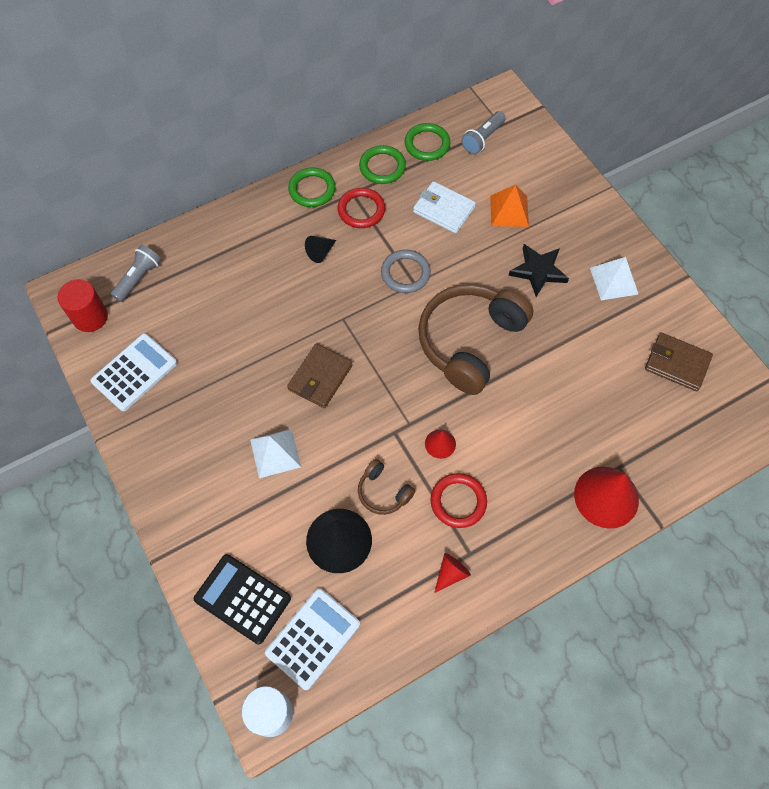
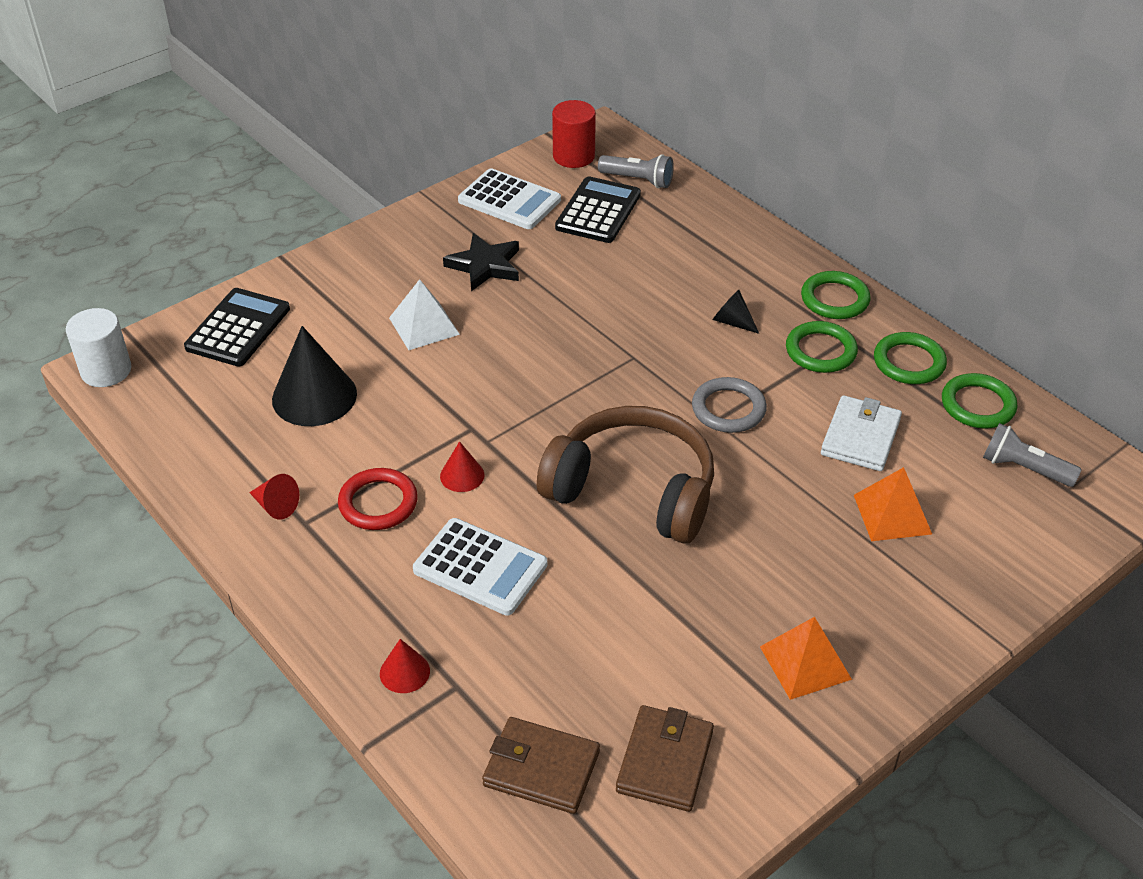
camera: 80 degrees right, 20 degrees down
(169, 312) = (598, 211): none -> black calculator
(313, 638) = (191, 391): white calculator -> white calculator (480, 567)
(320, 377) = (538, 349): brown wallet -> brown wallet (541, 769)
(361, 210) = (820, 351): red ring -> green ring
(383, 492) = (383, 428): brown headphones -> none
(538, 271) = (788, 560): black star -> black star (485, 266)
(606, 497) = (404, 672): red cone -> red cone, size x0.50
(614, 281) = (805, 662): white pyramid -> orange pyramid

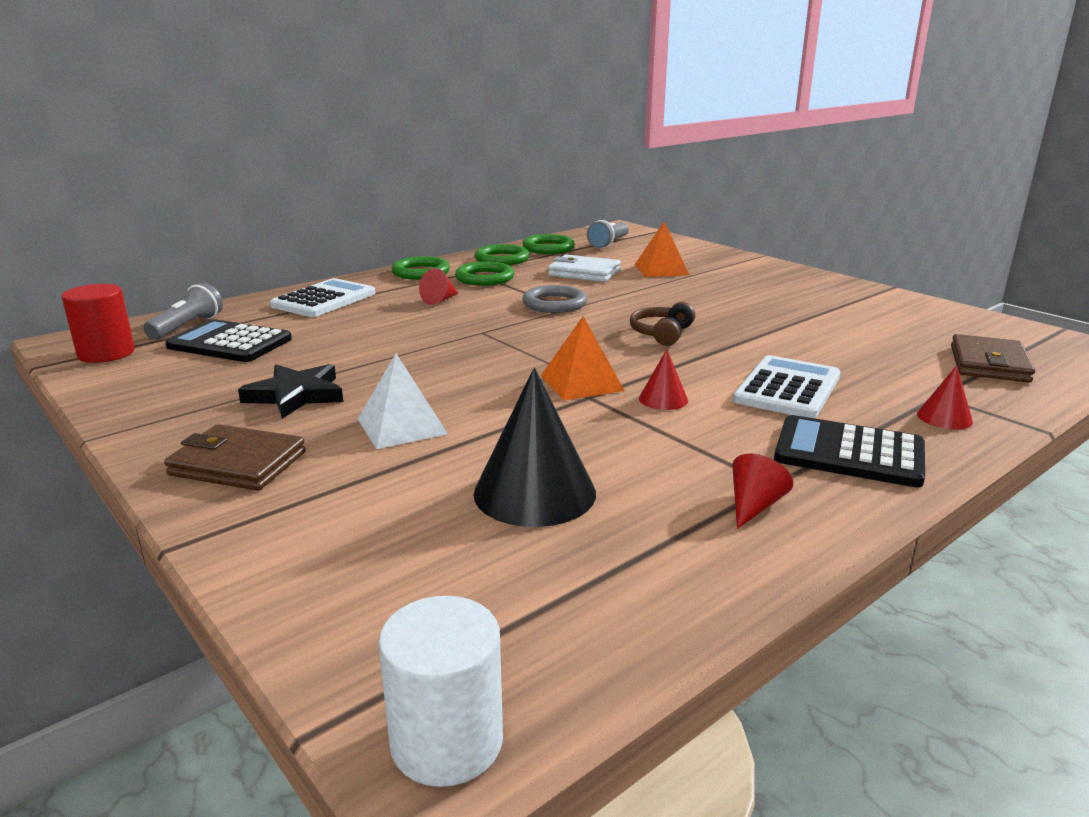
camera: 90 degrees left, 20 degrees down
(238, 328) = (357, 575): black calculator -> black calculator (849, 453)
(378, 503) = (721, 440): red ring -> none
(509, 200) = (167, 384): white calculator -> white calculator (324, 300)
(633, 491) = (662, 334): brown headphones -> brown headphones, size x0.45
(664, 761) = (937, 328): brown wallet -> brown wallet (238, 464)
(732, 322) = (440, 300): black cone -> red cone
(805, 662) = (812, 293): orange pyramid -> orange pyramid (581, 383)

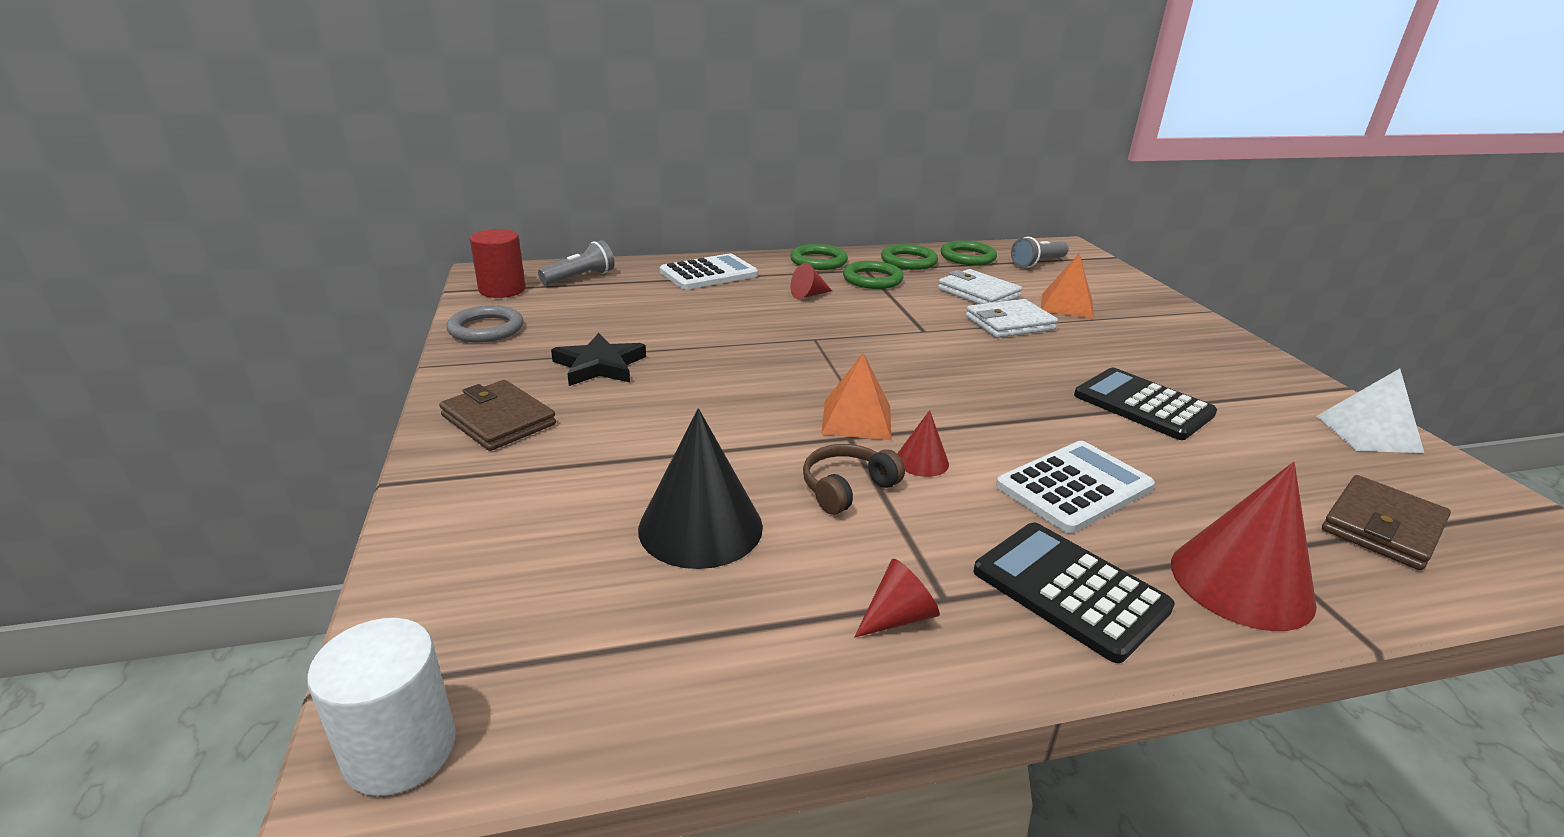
camera: 25 degrees right, 5 degrees up
(230, 343) = (597, 301): black calculator -> black calculator (1143, 405)
(402, 426) = (653, 421): white pyramid -> white pyramid (1368, 433)
(554, 304) = (914, 323): grey ring -> grey ring (486, 329)
(631, 290) = (1009, 323): none -> white wallet
(662, 334) = (994, 383): brown headphones -> brown headphones (847, 488)
(944, 417) = (1241, 582): red cone -> red cone, size x2.01

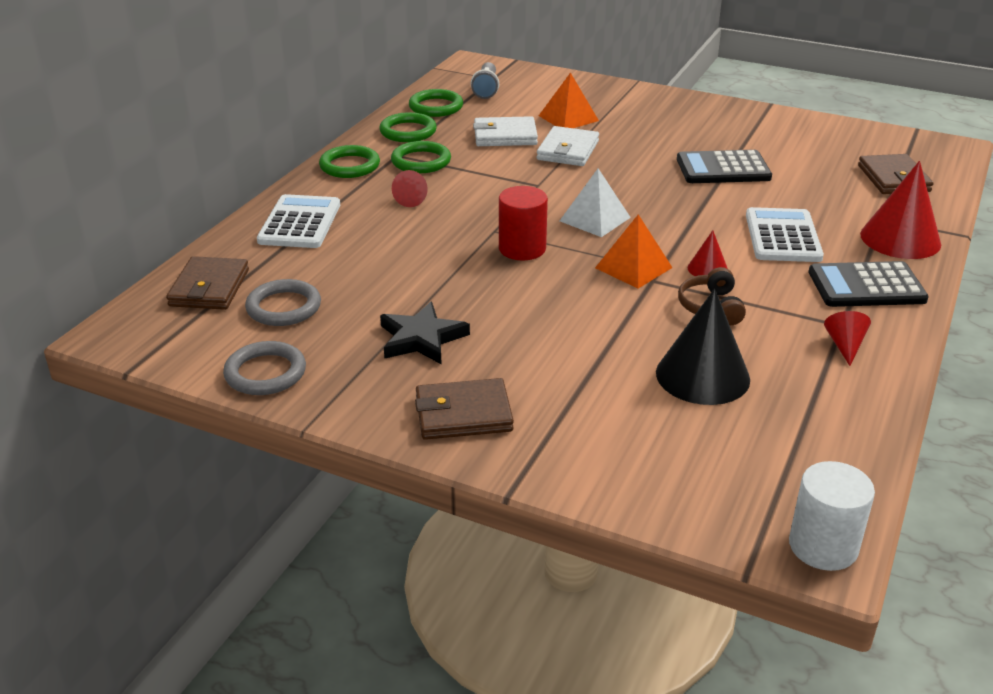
camera: 50 degrees left, 5 degrees up
(502, 290) = (176, 338): red cylinder -> red cylinder (522, 249)
(580, 278) = (209, 288): grey flashlight -> brown wallet
(584, 306) = (284, 307): none -> grey ring
(1368, 433) = (818, 129): white pyramid -> white pyramid (595, 219)

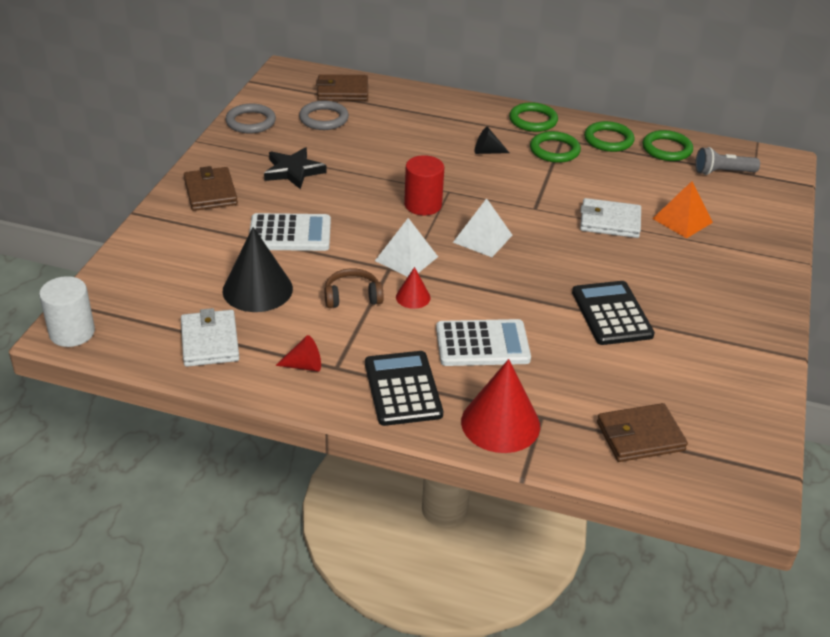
camera: 80 degrees right, 5 degrees up
(300, 223) = (435, 111): white calculator -> white calculator (290, 234)
(412, 199) = (487, 152): red cone -> black cone
(505, 136) = (624, 187): white wallet -> white wallet (210, 341)
(633, 267) = (406, 258): orange pyramid -> white pyramid

